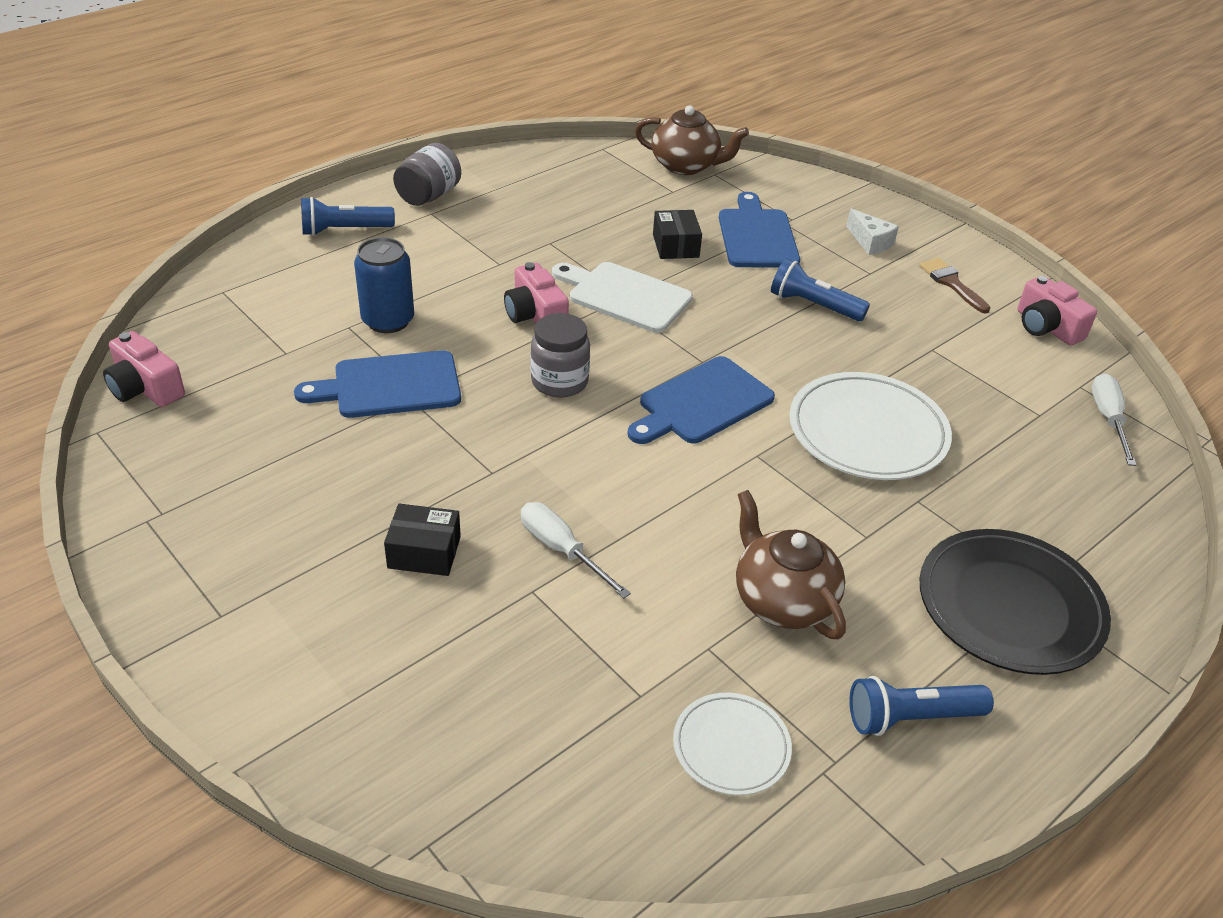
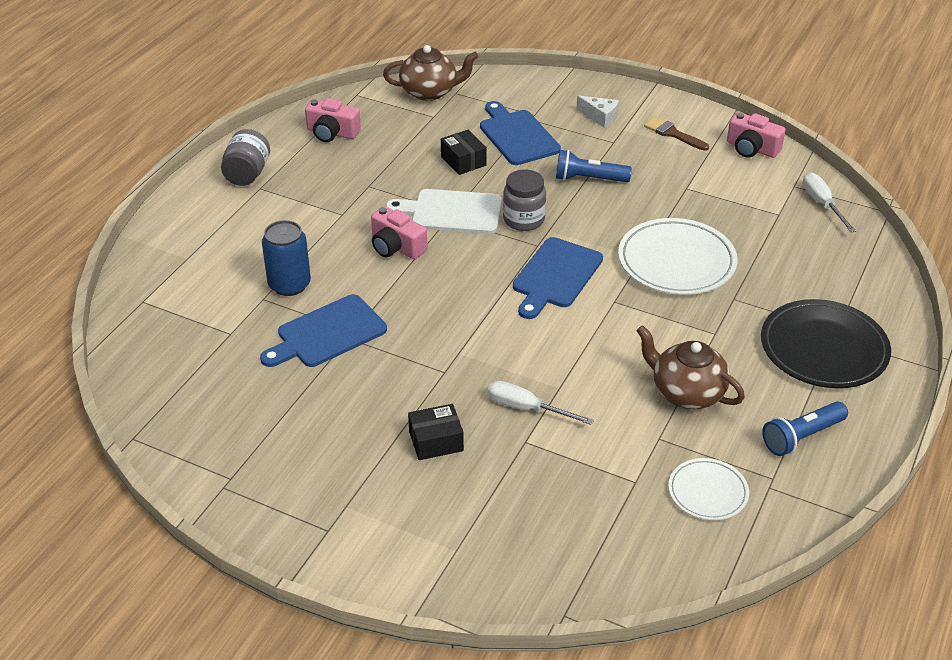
camera: 20 degrees left, 0 degrees up
(145, 388) = (143, 394): pink camera -> pink camera (332, 133)
(344, 230) = (201, 222): blue flashlight -> none
(559, 382) = (447, 292): grey jar -> grey jar (523, 220)

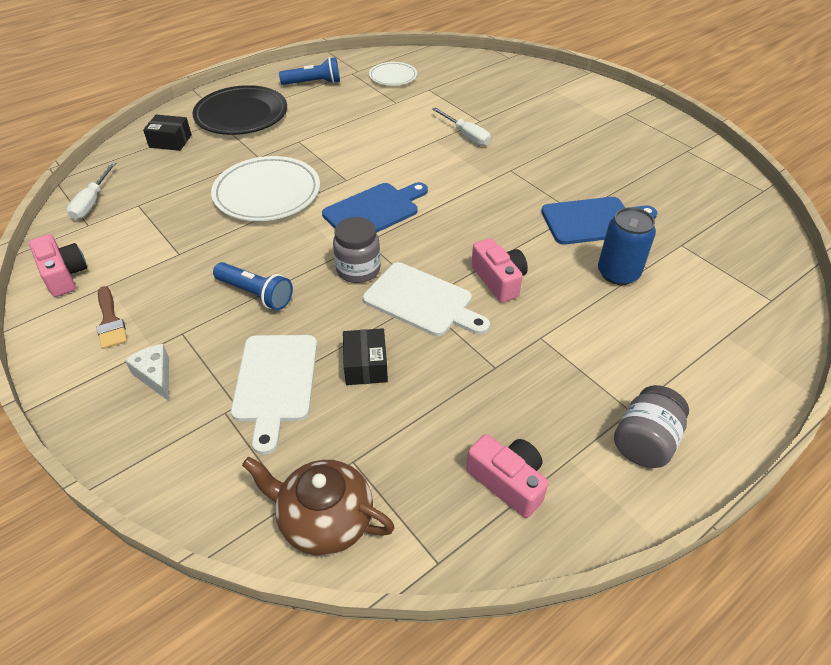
camera: 155 degrees left, 5 degrees up
(436, 441) = (538, 135): black box -> black box (170, 141)
(517, 136) = (275, 382): blue cutting board -> white cutting board
(686, 392) = (355, 117): brown teapot -> none

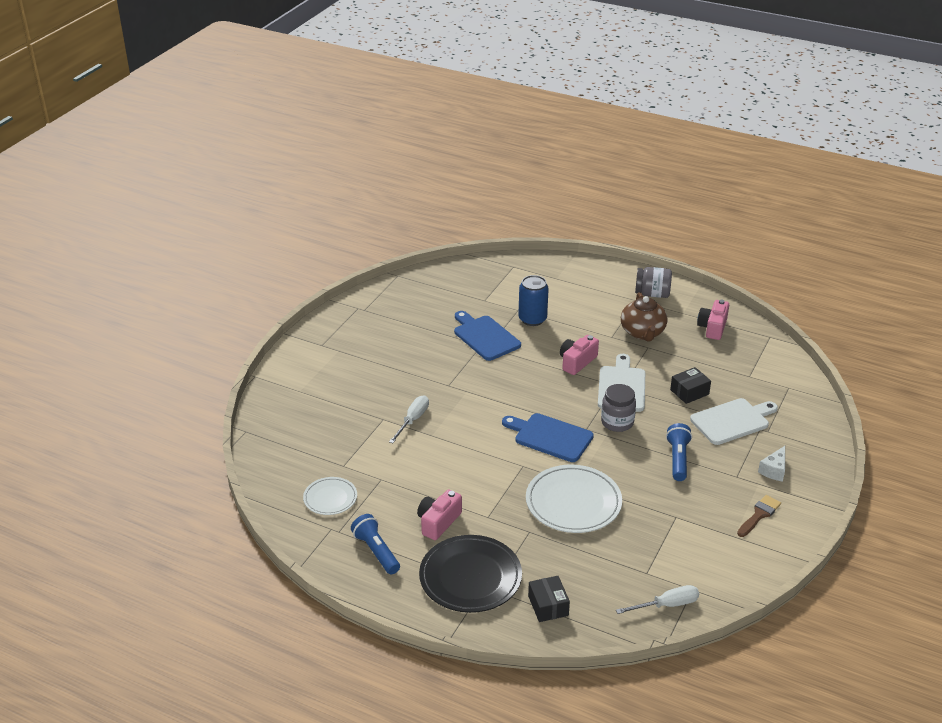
camera: 115 degrees left, 10 degrees down
(64, 275) = (747, 566): pink camera -> pink camera (438, 522)
(324, 520) = (785, 374): brown teapot -> brown teapot (642, 333)

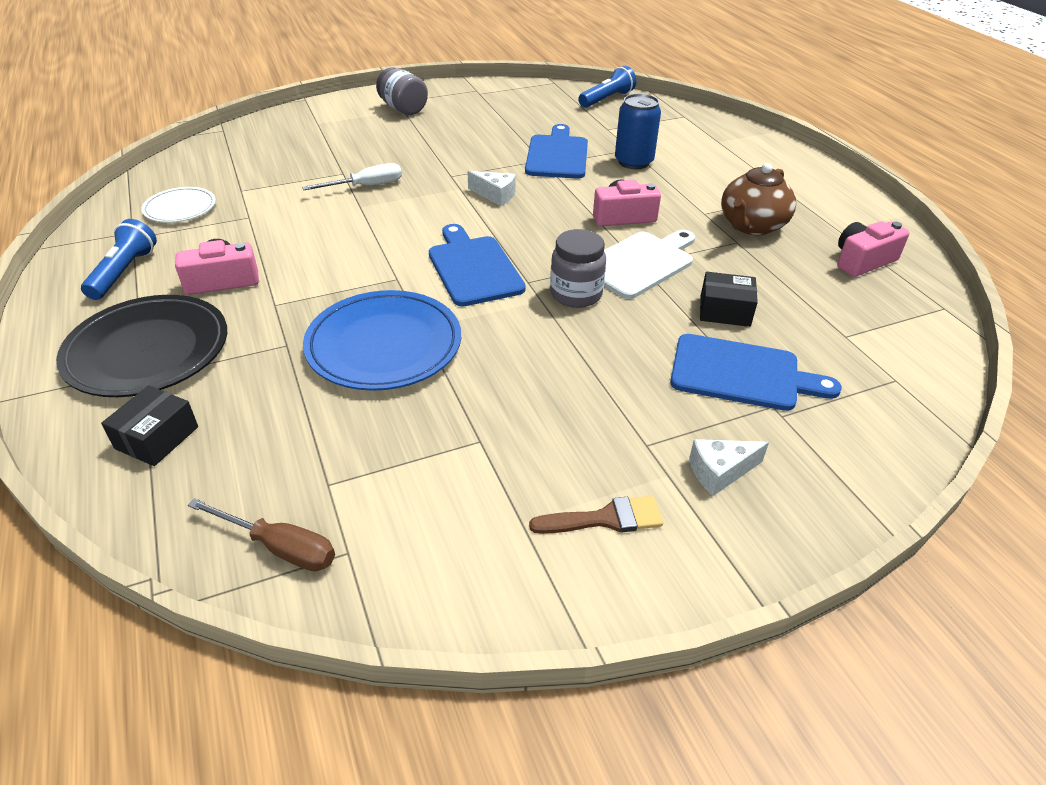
camera: 40 degrees right, 5 degrees up
(493, 385) = (495, 195): none -> white cheese
(573, 502) = (384, 345): white plate -> blue plate
(652, 294) = (821, 197): grey jar -> grey jar (403, 109)
(667, 605) = (280, 547): white screwdriver -> brown screwdriver
(678, 459) = (592, 375): blue flashlight -> blue flashlight (607, 99)
(732, 421) = (741, 373): white cutting board -> blue cutting board

